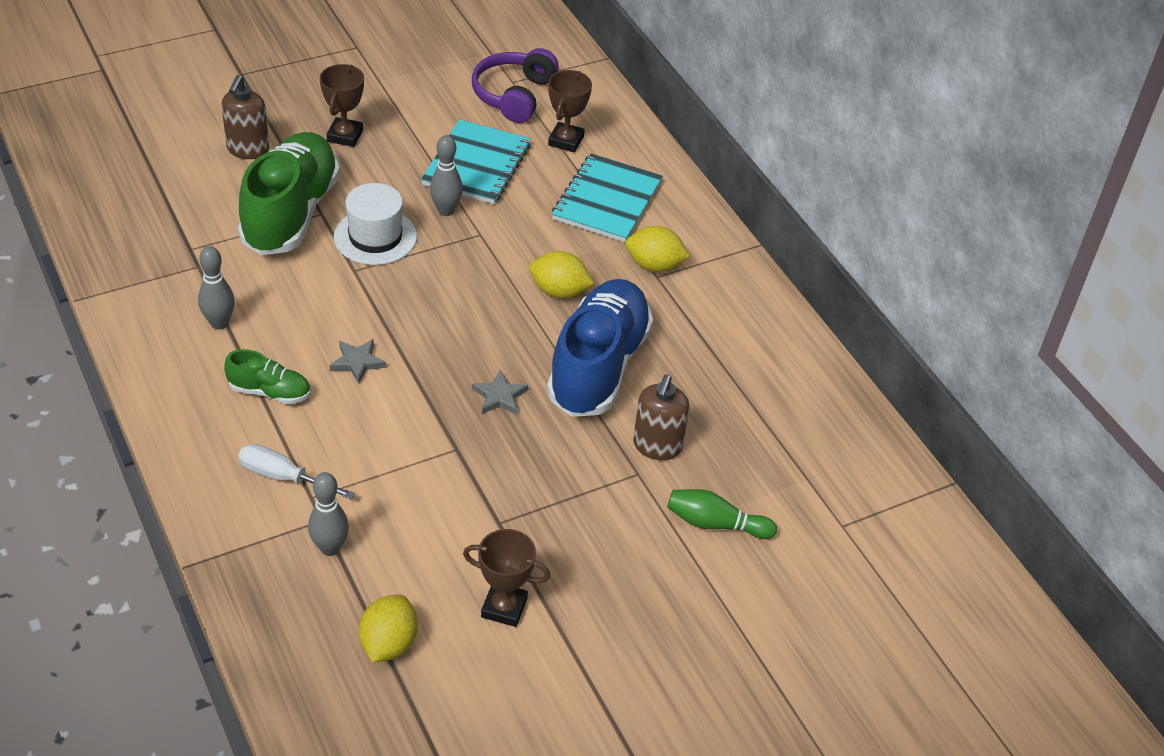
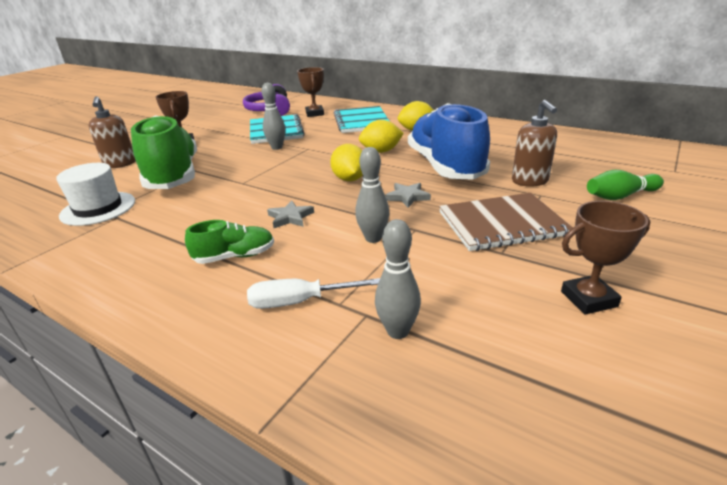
camera: 25 degrees left, 15 degrees down
(219, 323) = (157, 237): grey bowling pin -> grey bowling pin (373, 238)
(375, 237) = (242, 167): white hat -> white hat (98, 208)
(388, 644) = (549, 380): yellow lemon -> yellow lemon (349, 179)
(544, 489) = (502, 224): none -> brown notebook

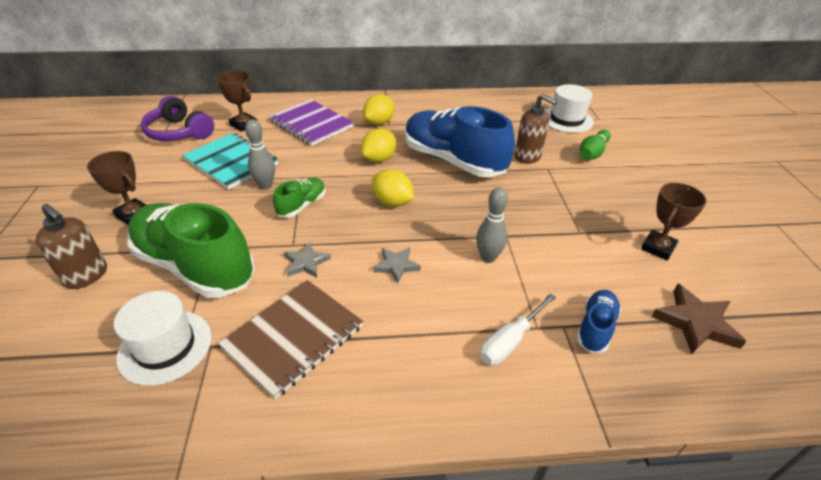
camera: 40 degrees left, 10 degrees up
(235, 256) = (405, 328): green shoe -> green shoe (302, 205)
(361, 121) = (311, 124): turquoise notebook -> purple notebook
(398, 331) = (595, 328): grey bowling pin -> blue shoe
(407, 197) = (463, 205): grey star -> grey star (306, 263)
(502, 224) = (553, 206): brown notebook -> brown notebook (293, 337)
(536, 387) = (696, 323): none -> brown star
(626, 164) = (567, 119): none -> white hat

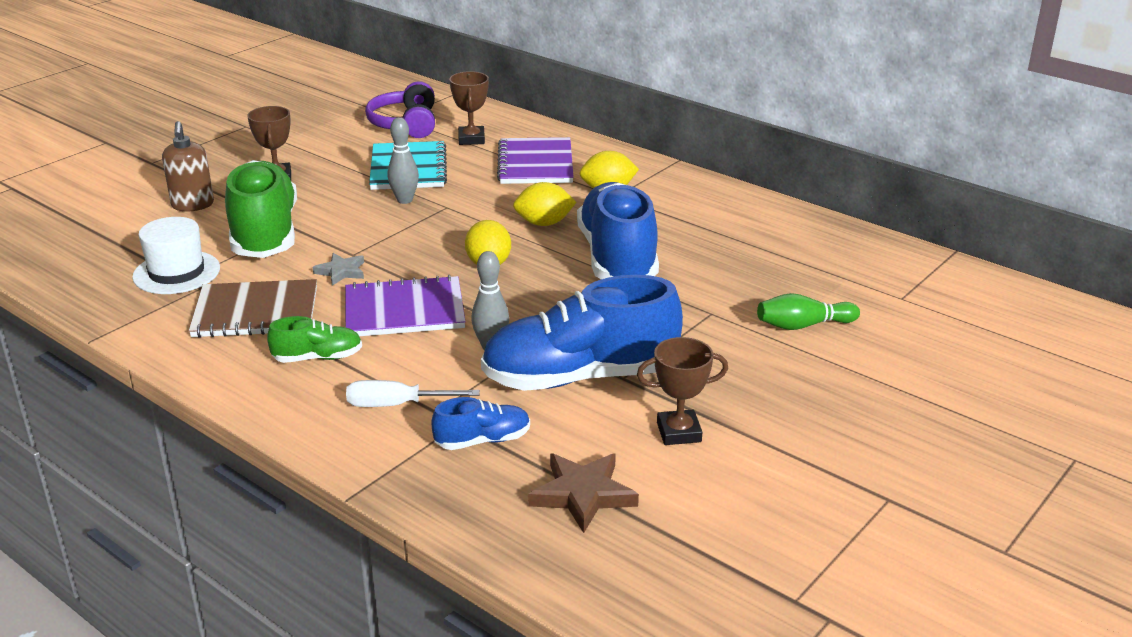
camera: 45 degrees right, 10 degrees down
(302, 205) = (408, 229): green shoe -> green shoe (318, 358)
(396, 266) = (404, 310): grey star -> purple notebook
(527, 157) = (711, 292): brown soap dispenser -> none
(563, 246) = (580, 377): none -> blue shoe
(567, 119) = (850, 280): white hat -> none

